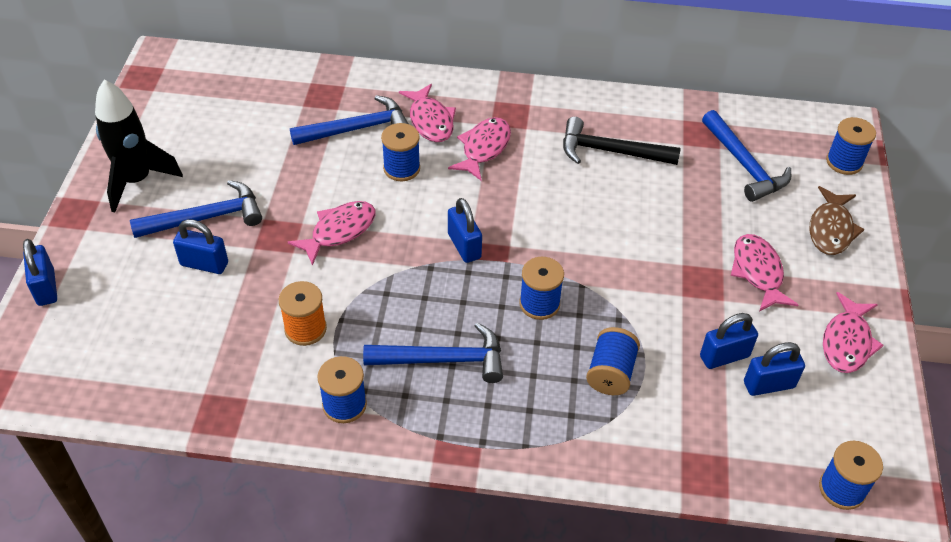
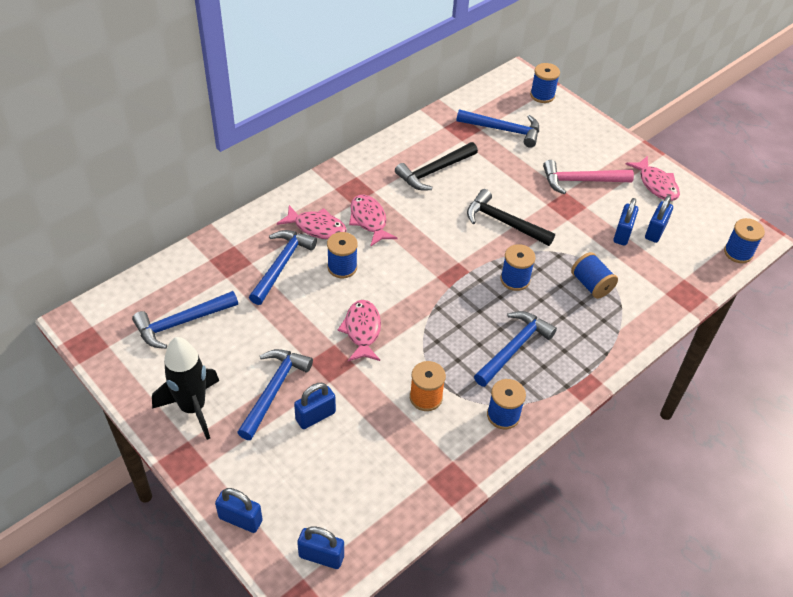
camera: 50 degrees left, 0 degrees up
(222, 114) = (182, 323): none -> blue hammer
(464, 246) = (437, 282): blue padlock -> blue padlock (321, 556)
(609, 246) = (504, 222): none -> black hammer
(758, 272) = (581, 181): pink fish -> pink hammer
(831, 229) = (581, 134): brown fish -> none

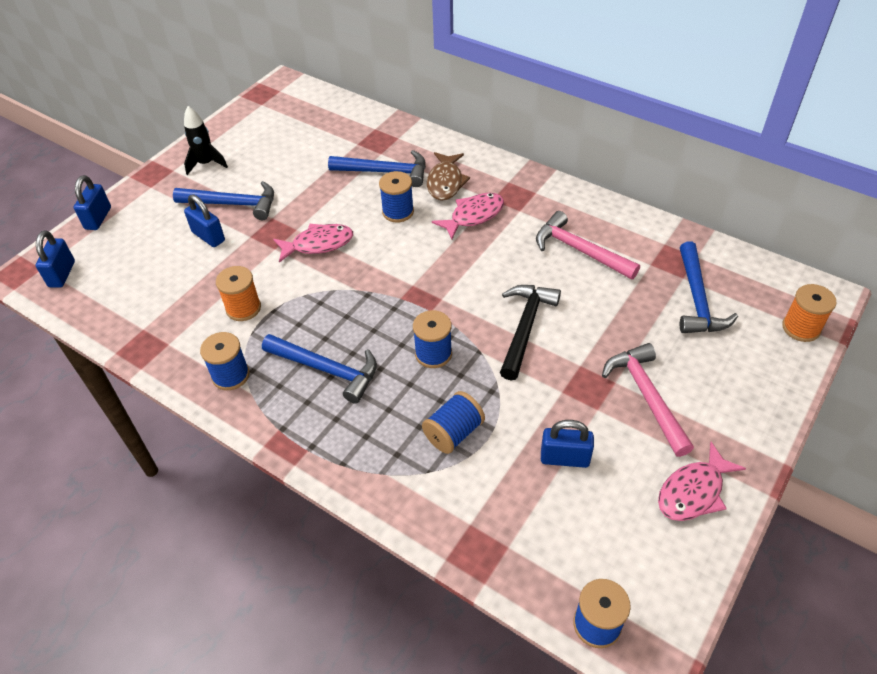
camera: 80 degrees right, 0 degrees up
(182, 323) = (296, 133): blue hammer -> none
(193, 408) = (206, 164): black rocket -> black rocket, size x0.65
(316, 227) = (445, 182): pink fish -> brown fish
(434, 171) = (580, 251): black hammer -> pink hammer
(542, 95) = (801, 328): blue spool -> orange spool
(655, 231) = (590, 500): blue padlock -> none

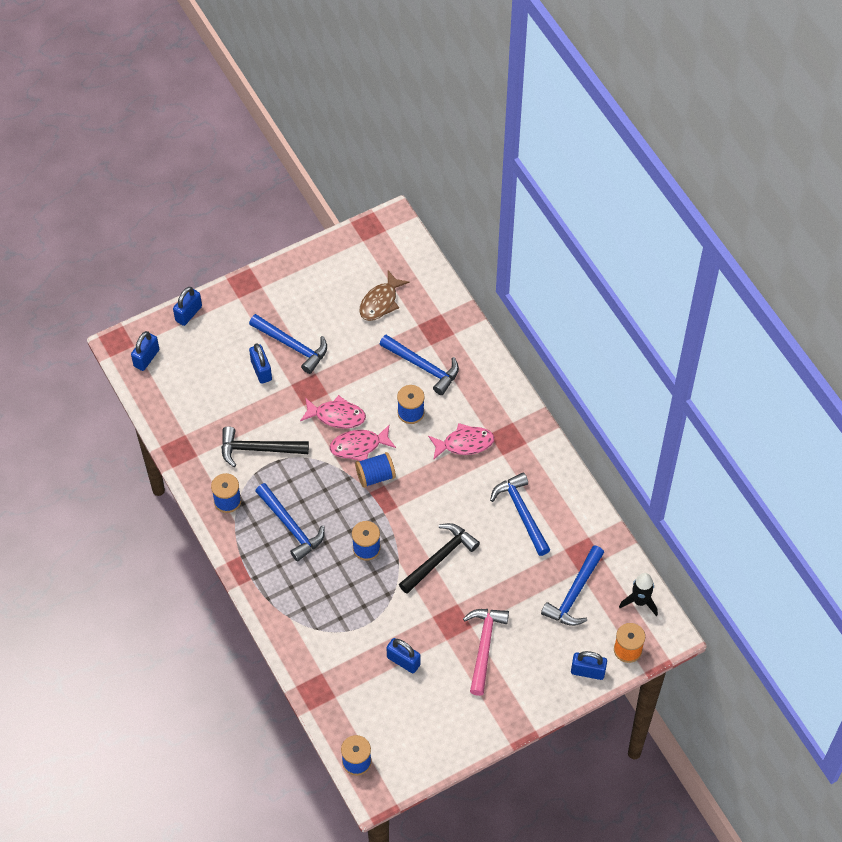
camera: 25 degrees right, 10 degrees up
(206, 164) = (290, 292): black rocket -> black rocket (640, 601)
(243, 308) = (258, 449): orange spool -> black hammer
(445, 182) = (463, 400): brown fish -> brown fish (380, 302)
(453, 433) = (346, 611): blue spool -> blue spool (375, 476)
(580, 251) = (522, 513): pink hammer -> blue hammer
(693, 491) = (466, 719): pink fish -> pink fish (359, 446)
(781, 369) = (588, 671): none -> blue padlock

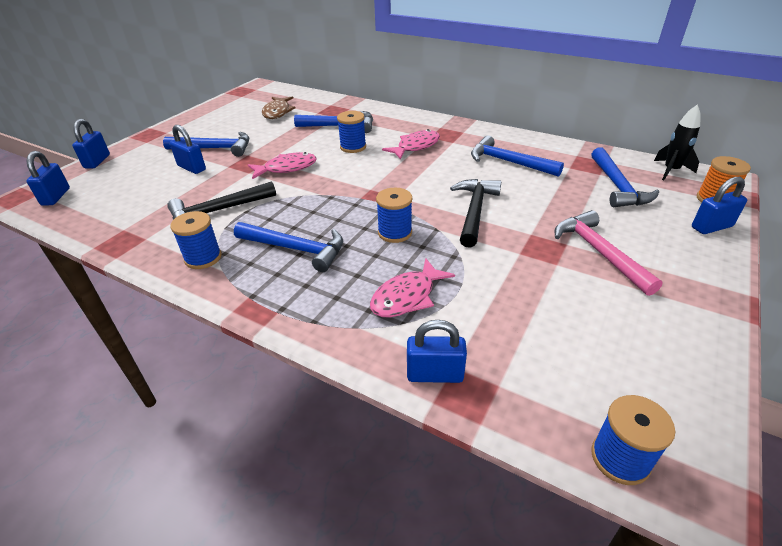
camera: 30 degrees left, 20 degrees down
(359, 446) = (323, 176): pink fish -> pink fish (407, 297)
(375, 476) = (356, 187): blue spool -> none
(403, 661) = (537, 303): blue padlock -> blue padlock (435, 374)

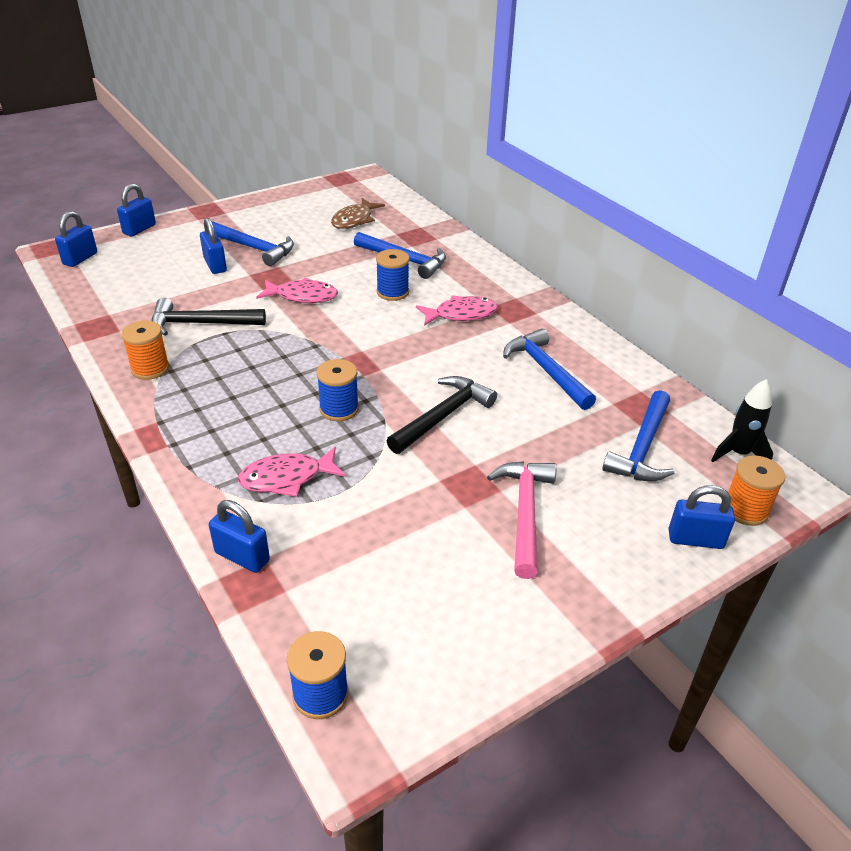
camera: 25 degrees right, 0 degrees up
(203, 258) = (150, 369): blue spool -> orange spool
(295, 249) = (234, 390): blue hammer -> none

